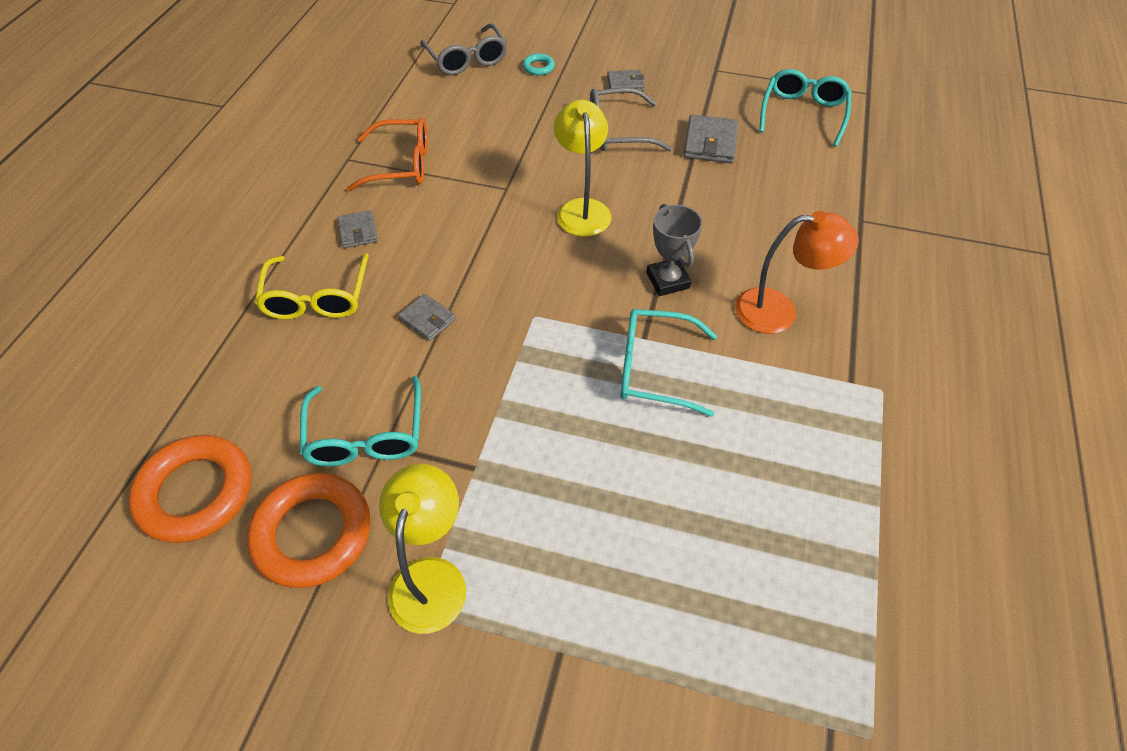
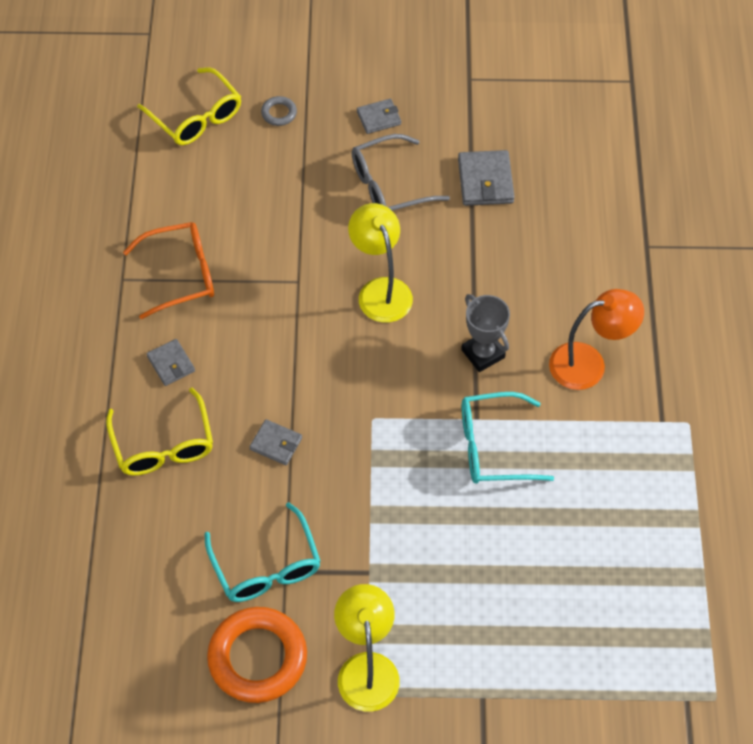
camera: 15 degrees left, 5 degrees up
(196, 492) = (144, 649): orange ring -> none
(467, 59) = (196, 117): grey glasses -> yellow glasses
(538, 67) = (279, 113): turquoise ring -> grey ring
(803, 113) = (570, 122): turquoise glasses -> none

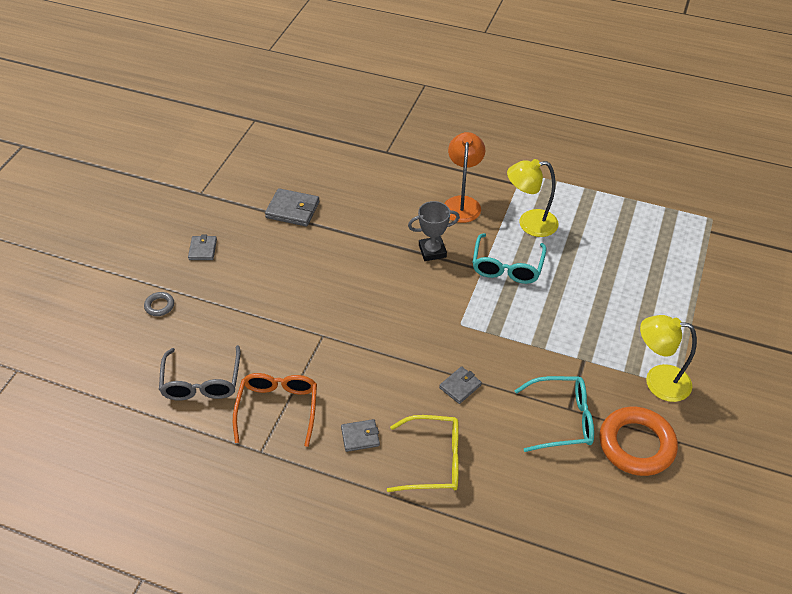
camera: 70 degrees left, 10 degrees down
(196, 117) = (128, 359): yellow glasses -> none
(380, 290) = (354, 290): yellow lamp -> yellow lamp (529, 223)
(389, 185) = (266, 260): grey glasses -> grey glasses (202, 382)

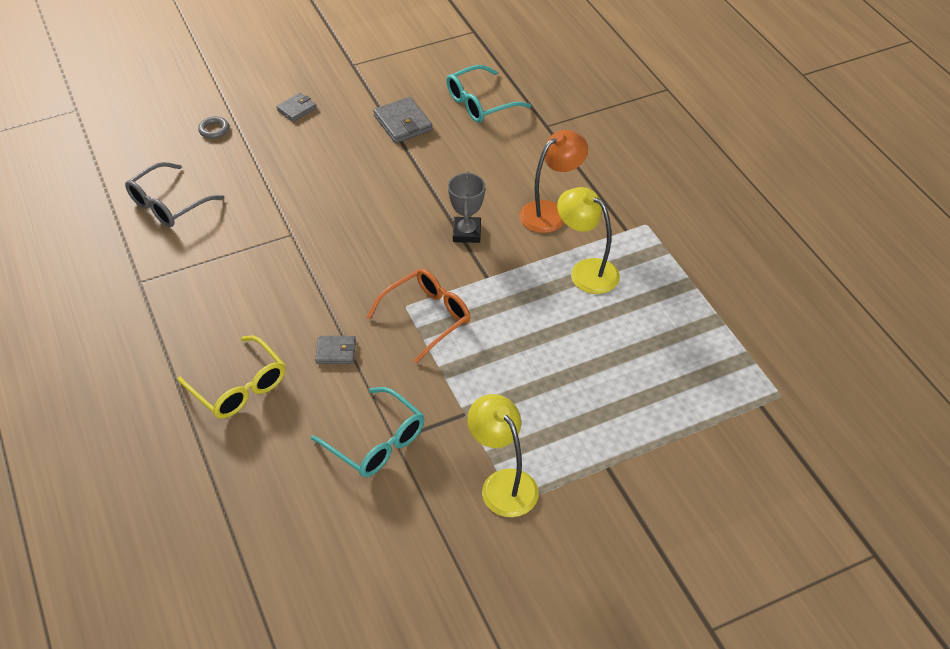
camera: 45 degrees right, 0 degrees up
(278, 408) = (190, 262): orange glasses -> orange glasses (427, 317)
(360, 437) = (215, 327): grey wallet -> none
(432, 251) = (467, 233): grey trophy -> grey trophy turned 60 degrees clockwise
(507, 267) = (512, 291): turquoise glasses -> turquoise glasses (480, 103)
(636, 444) = (407, 513): orange ring -> none

